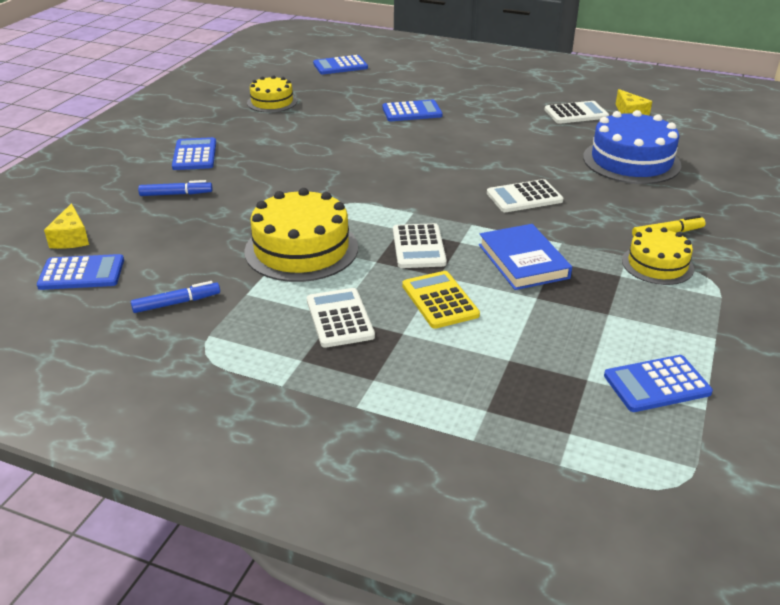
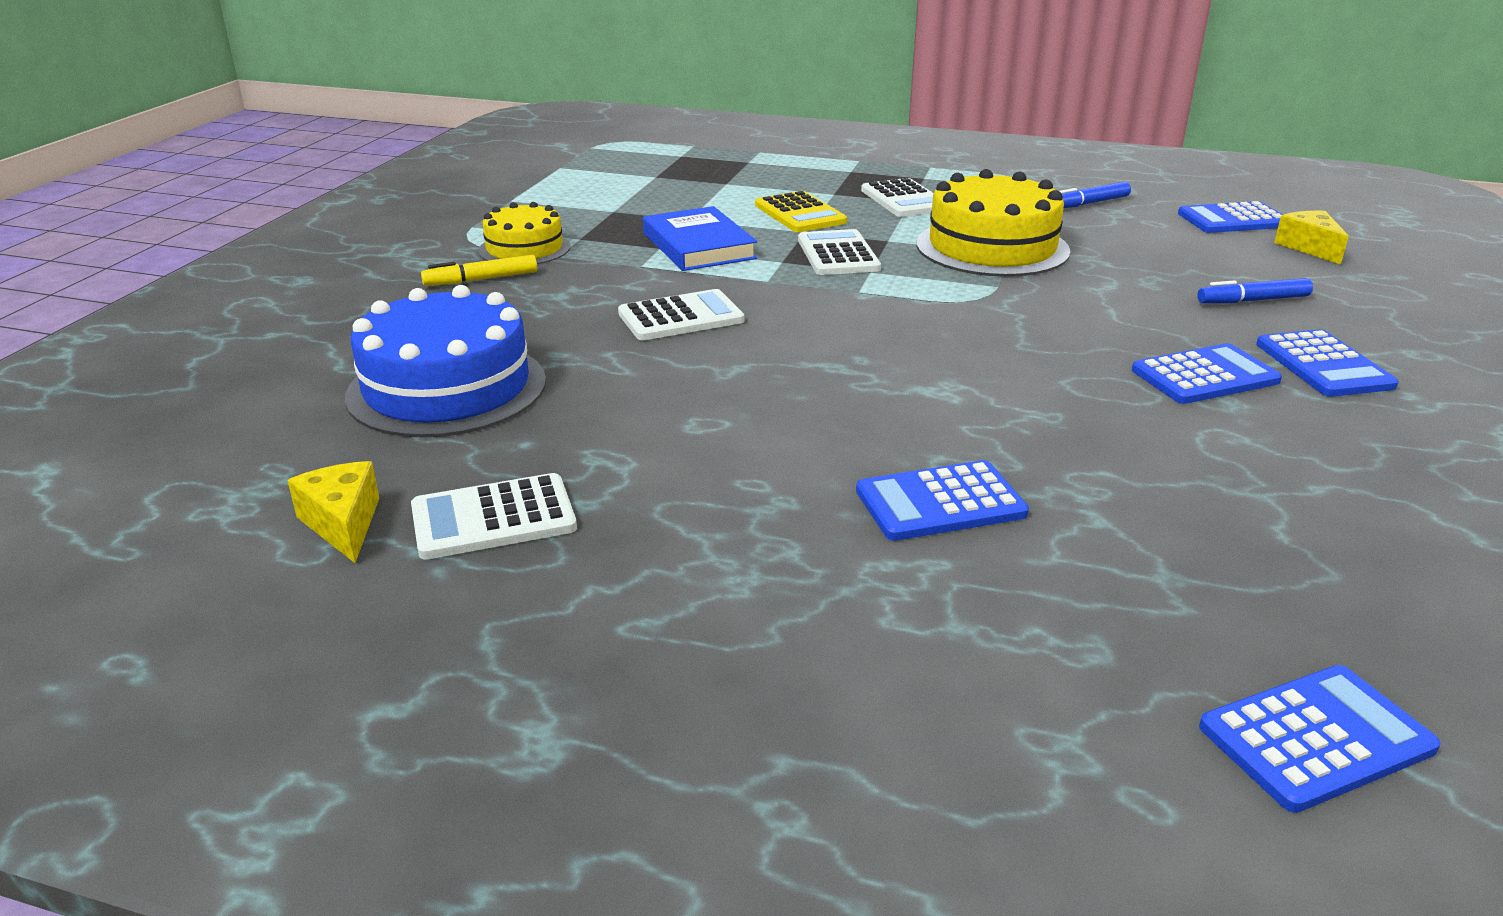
camera: 175 degrees right, 5 degrees down
(272, 102) = (1346, 521): yellow cake -> none
(656, 384) = (593, 176): blue calculator -> blue calculator (1205, 376)

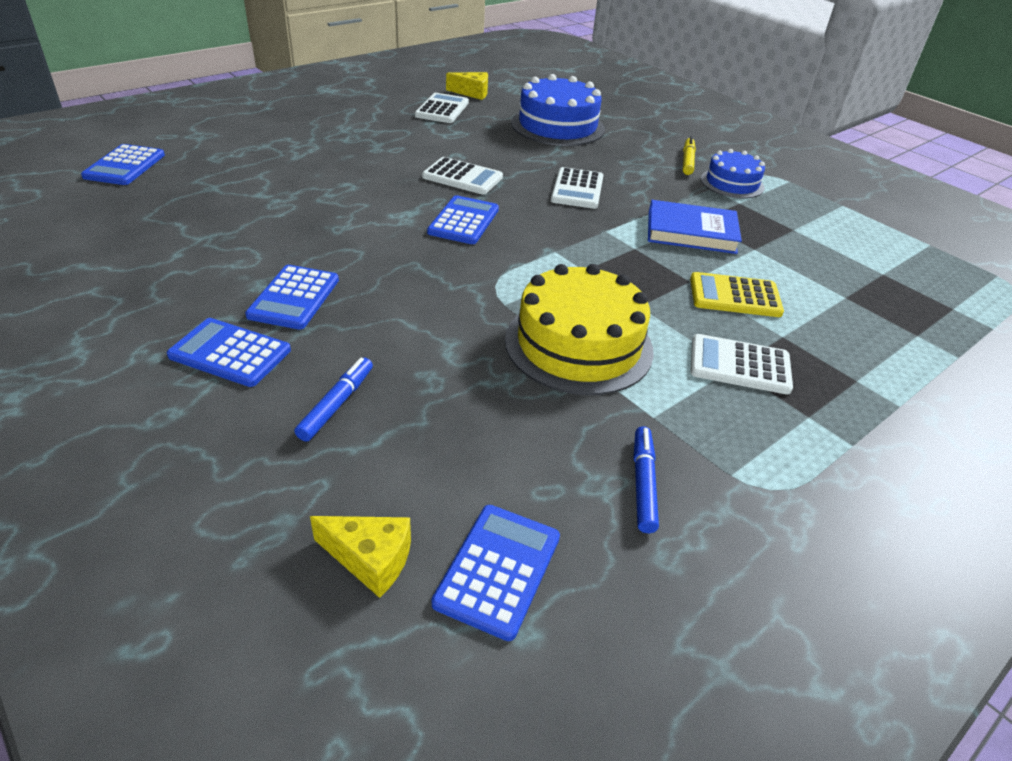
camera: 120 degrees right, 10 degrees up
(524, 248) = (732, 183): yellow cake -> blue cake
(838, 254) = (628, 272): white calculator -> white calculator (462, 177)
(940, 502) = (325, 172): blue calculator -> blue calculator (464, 221)

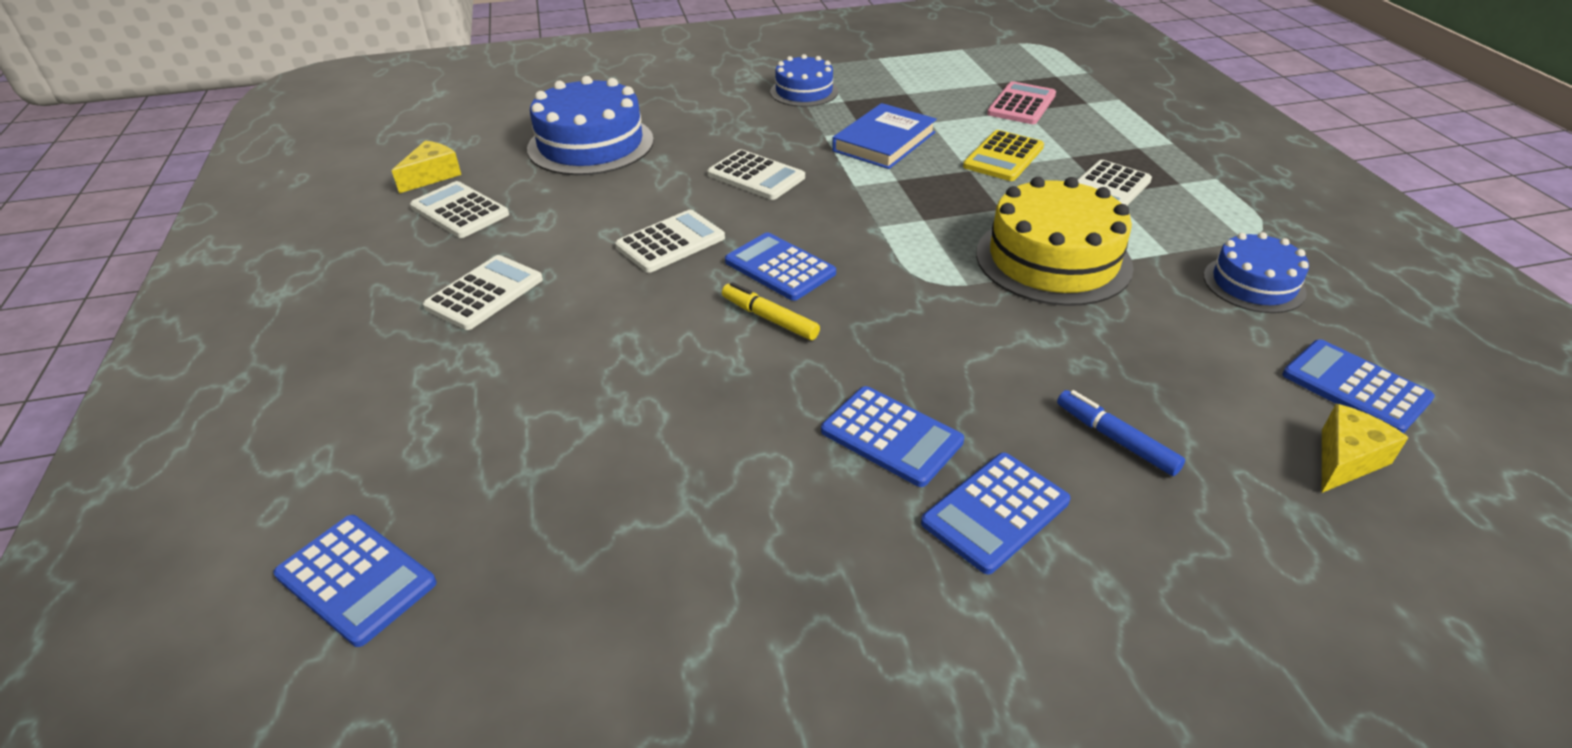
camera: 60 degrees left, 0 degrees up
(364, 136) = (484, 293): none -> white calculator
(643, 484) = (1253, 284): blue marker -> blue cake
(687, 161) = (741, 98): yellow marker -> yellow marker (769, 318)
(855, 294) = (1021, 104): none -> pink calculator

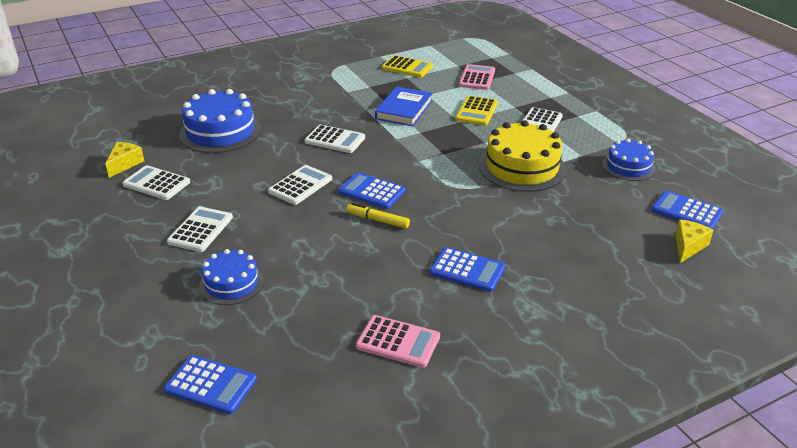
camera: 15 degrees left, 5 degrees down
(712, 559) = (398, 342): none -> pink calculator
(804, 91) = (342, 83): blue cake -> blue cake (231, 283)
(913, 78) = (407, 67): none -> yellow calculator
(995, 512) = (531, 297): blue calculator -> none
(1115, 439) = (579, 254): blue marker -> none

